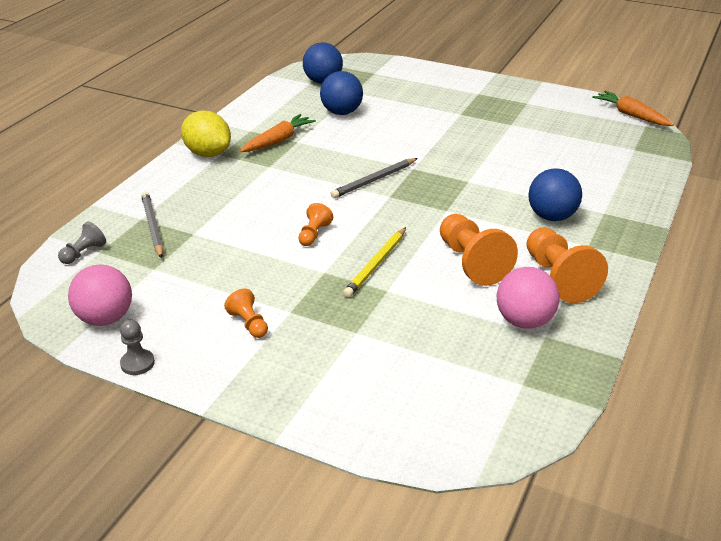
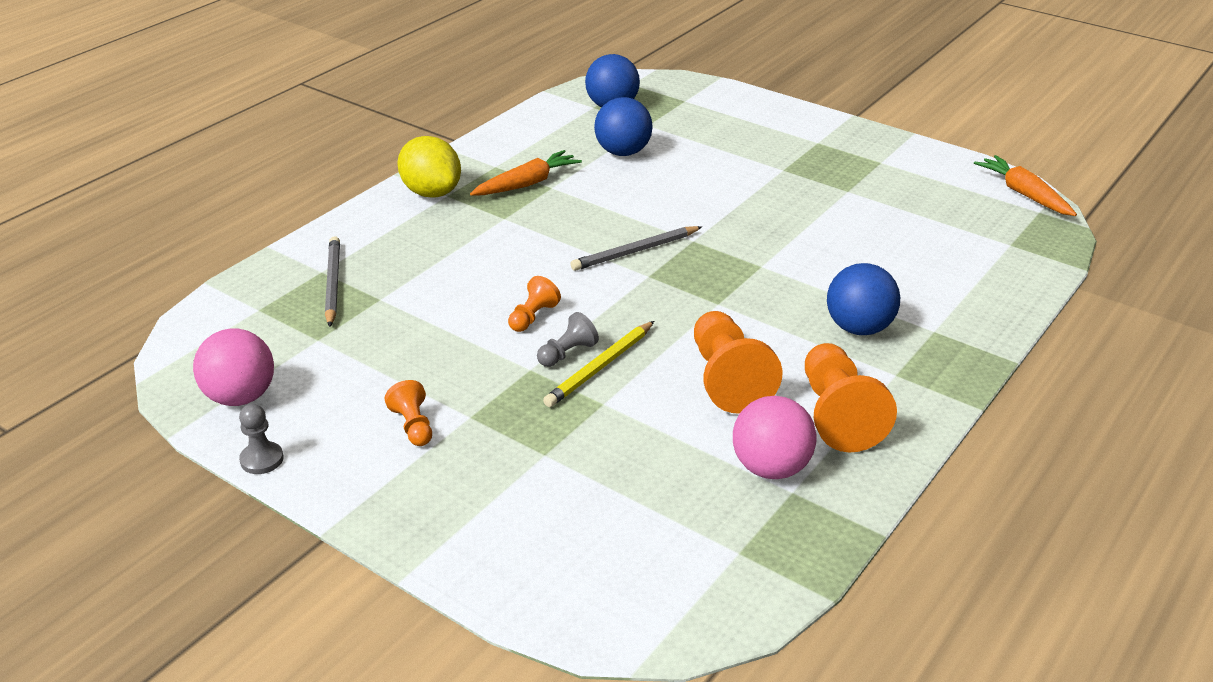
camera: 10 degrees right, 0 degrees up
(84, 253) = (239, 309): grey pawn -> grey pawn (567, 353)

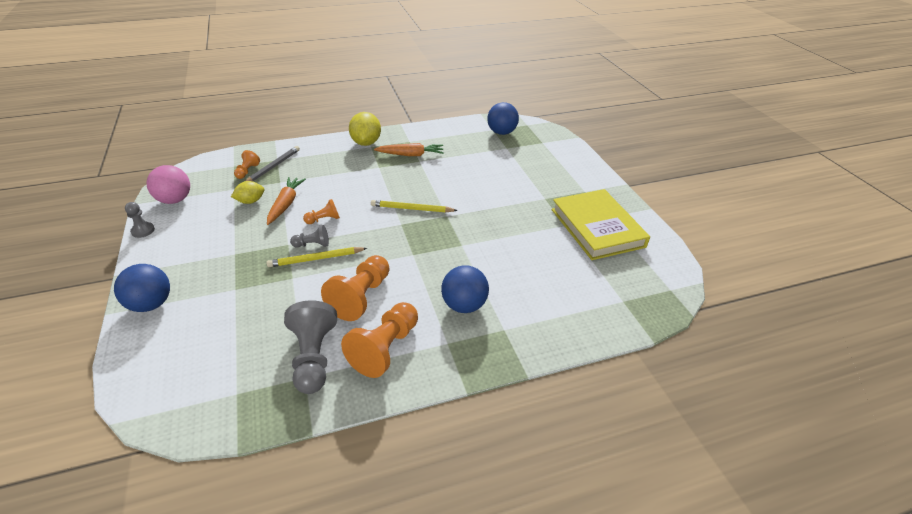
camera: 35 degrees right, 5 degrees up
(377, 343) = (250, 201): none -> yellow lemon
(413, 426) = (209, 246): orange pawn -> orange pawn (247, 171)
(623, 152) = (475, 157): blue ball -> blue ball (151, 304)
(635, 251) = (412, 209): grey pencil -> yellow pencil
(771, 468) = (313, 357): pink ball -> grey pawn
(886, 179) = (597, 228): none -> yellow book
(1024, 194) = (674, 274): orange carrot -> orange carrot (286, 204)

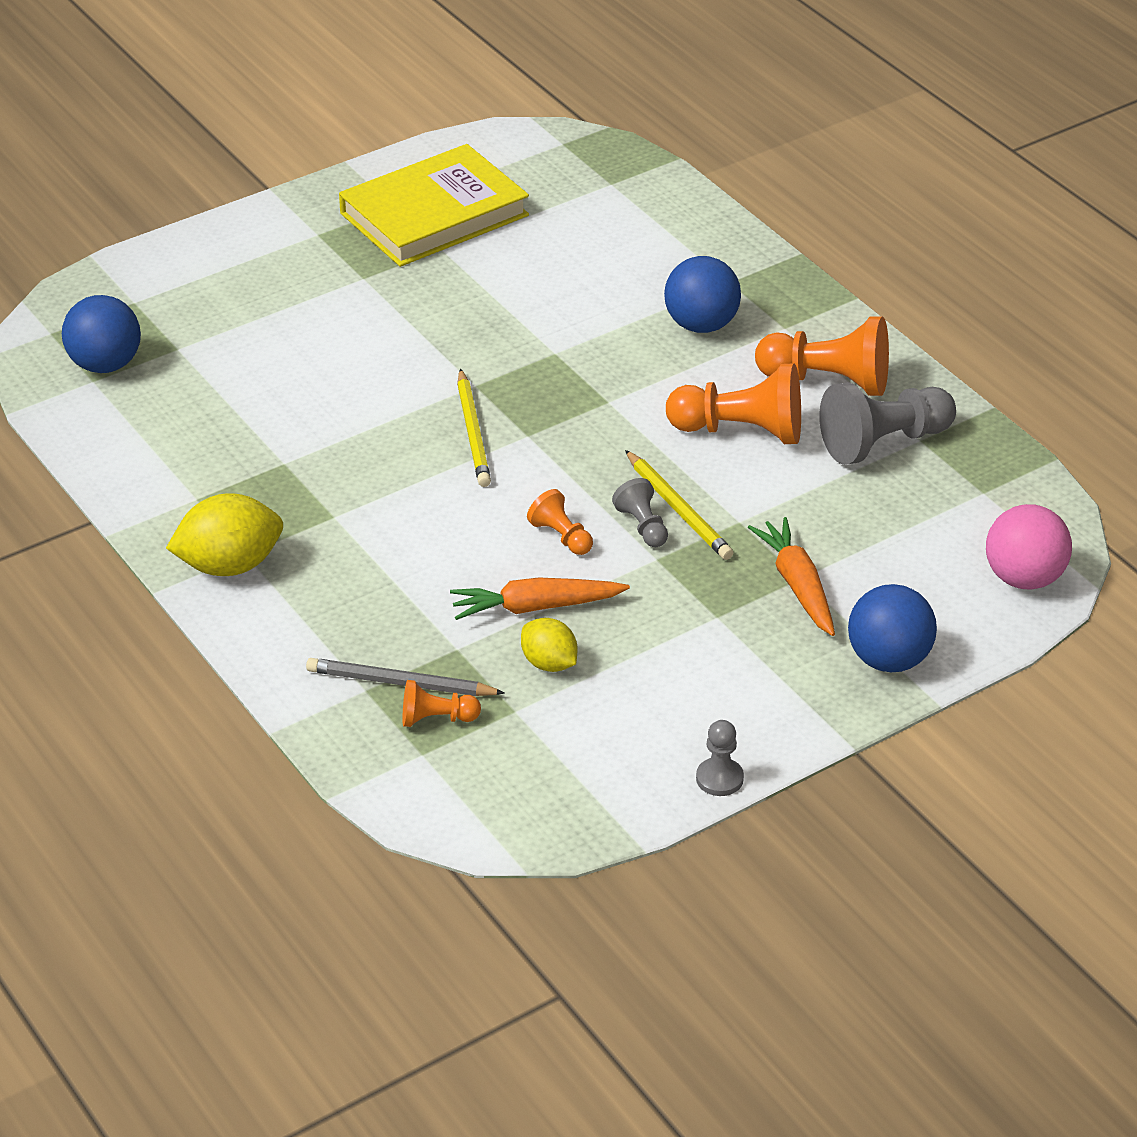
camera: 105 degrees left, 0 degrees up
(175, 200) = (598, 785): pink ball -> pink ball (1024, 578)
(411, 155) = (262, 481): orange carrot -> orange carrot (797, 585)

